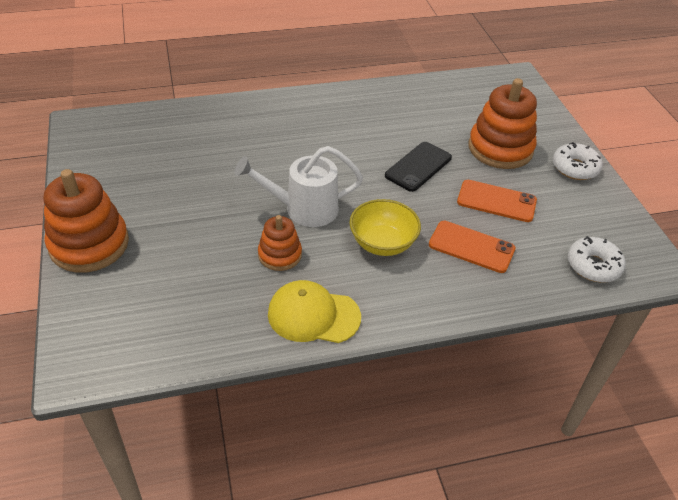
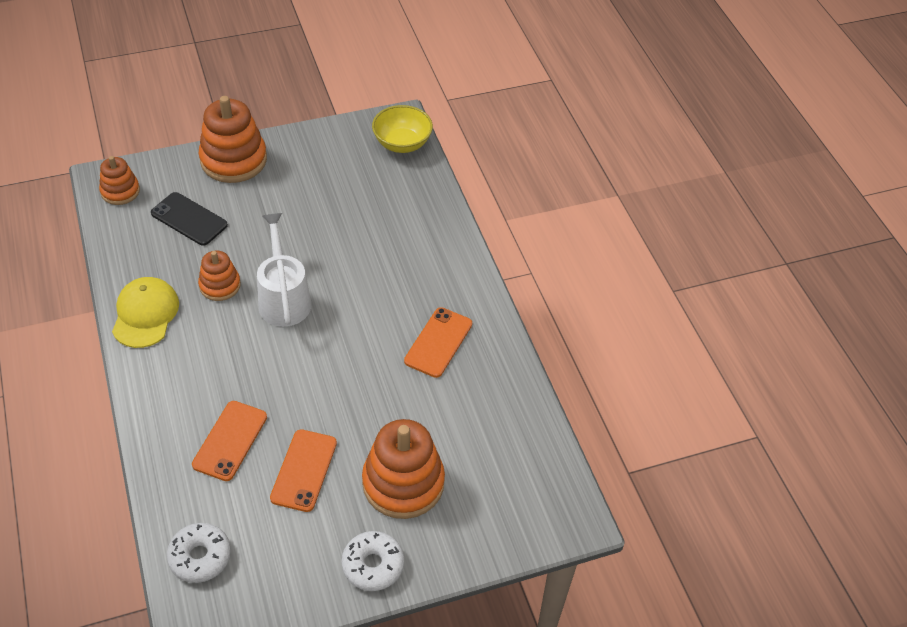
camera: 85 degrees right, 5 degrees up
(106, 349) = (120, 191): none -> orange stacking toy
(362, 121) = (438, 342): none -> orange phone
(382, 243) = (235, 363): yellow bowl -> yellow bowl (402, 143)
(418, 167) = (359, 396): black phone -> black phone (189, 219)

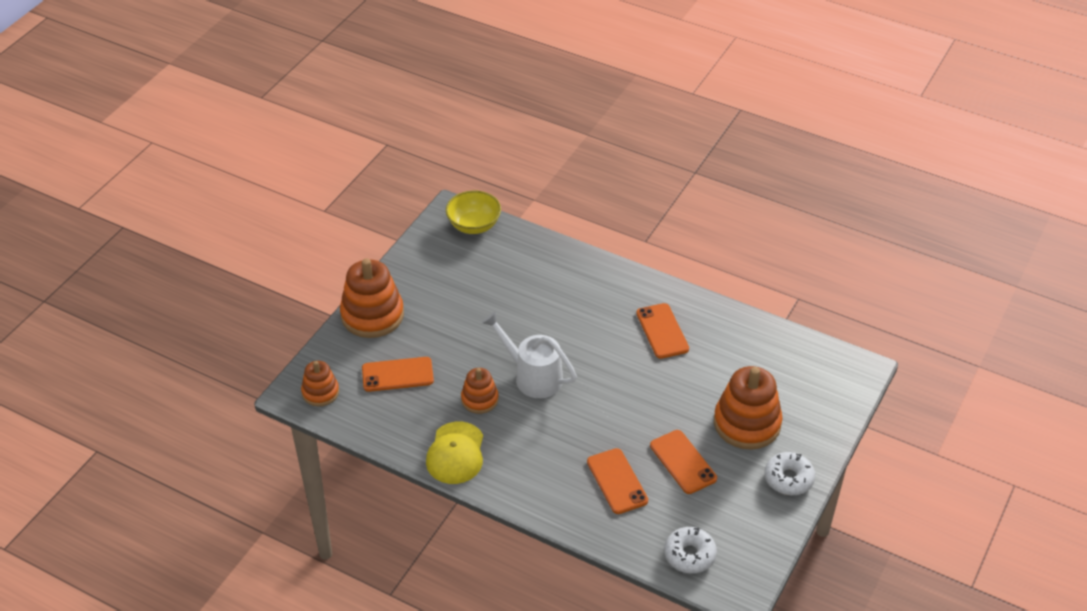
camera: 40 degrees left, 5 degrees down
(145, 314) = (455, 453): yellow cap -> yellow cap turned 135 degrees counterclockwise
(189, 219) = (397, 374): black phone -> orange phone

